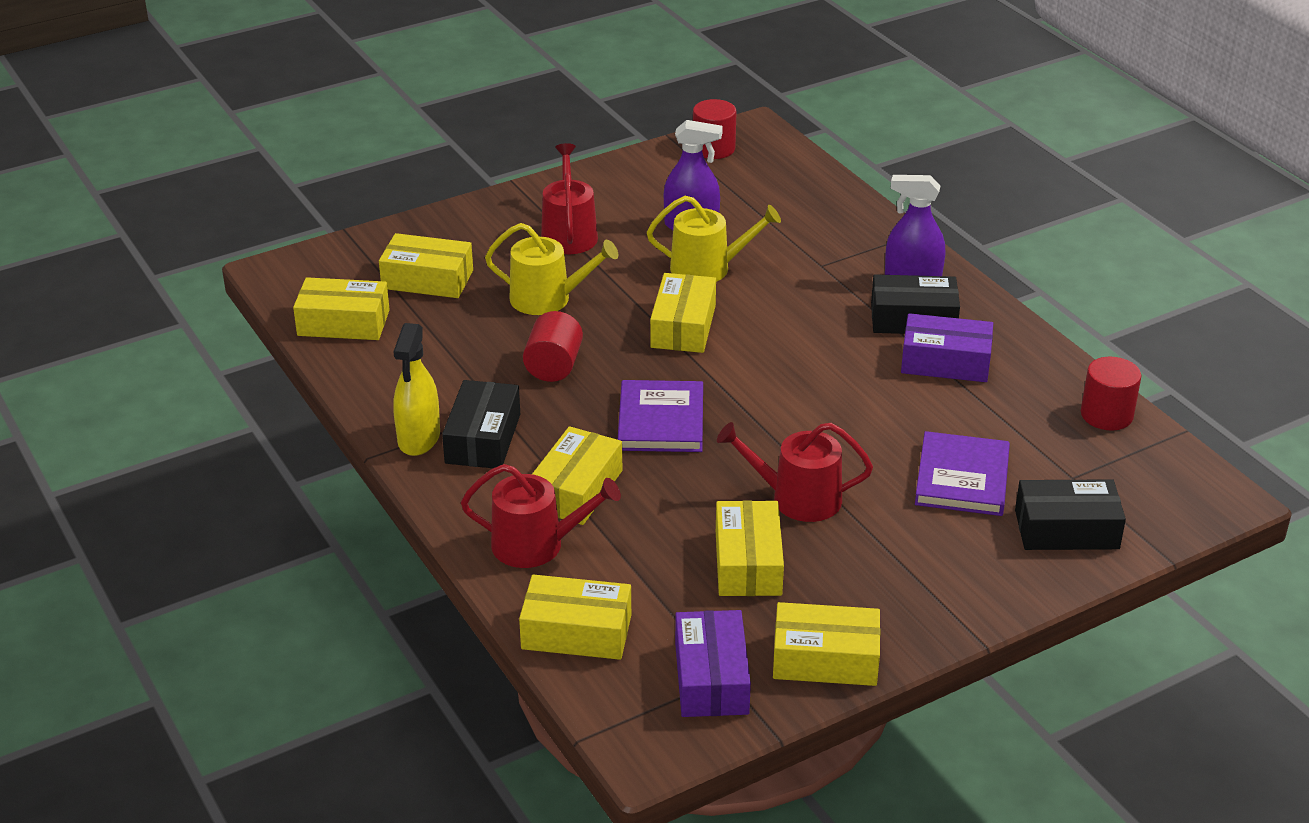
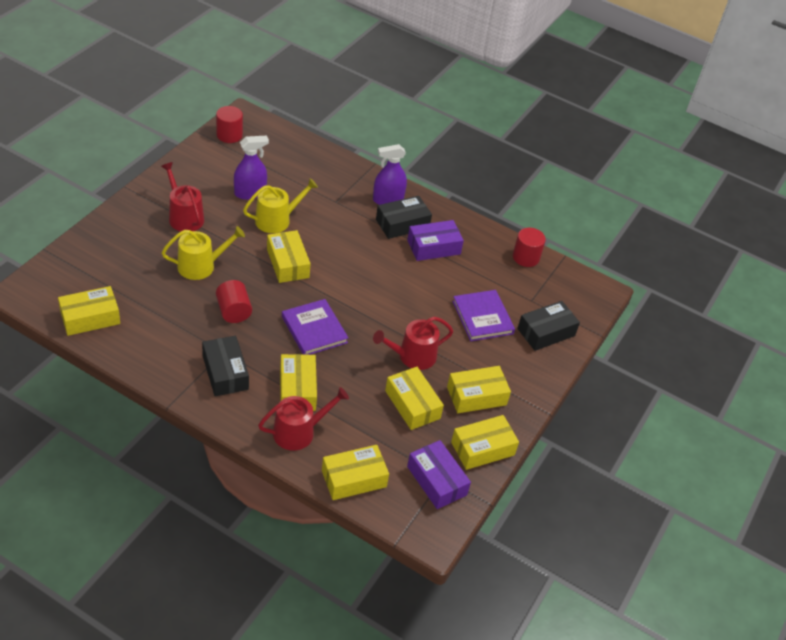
camera: 35 degrees left, 10 degrees up
(419, 438) = (189, 384): yellow spray bottle -> none
(427, 279) = (121, 272): yellow box -> yellow box (476, 396)

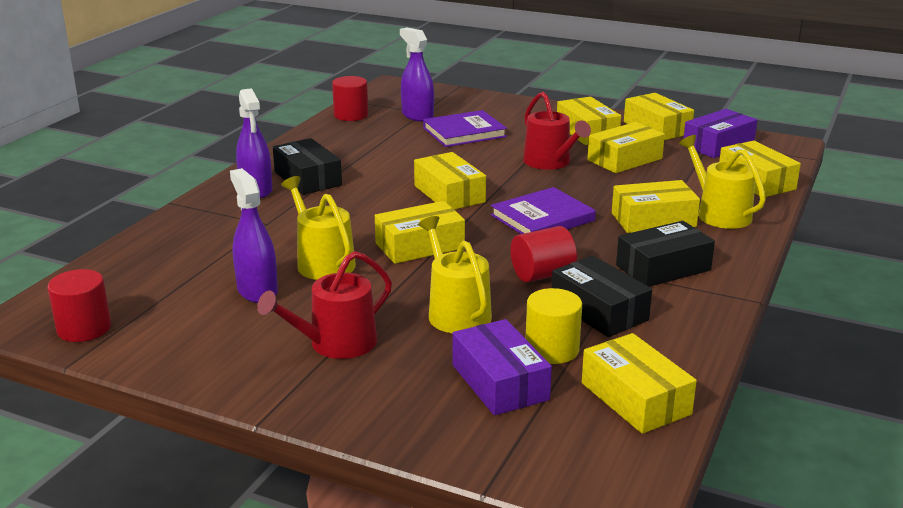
camera: 90 degrees left, 20 degrees down
(148, 296) = (552, 349): none -> yellow cylinder
(299, 432) = (719, 213): red watering can -> yellow watering can
(364, 289) = (449, 194): none -> yellow box
(433, 247) = (349, 159): purple box -> purple box (500, 382)
(523, 295) = (417, 116): none -> purple spray bottle
(546, 332) = (470, 106): black box -> black box (599, 310)

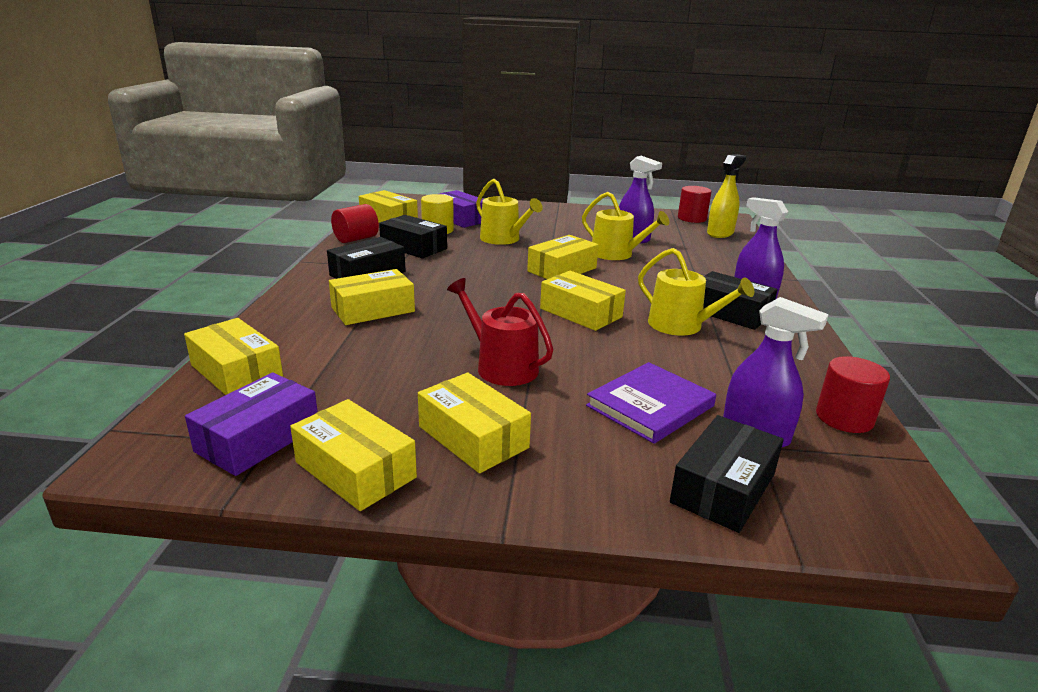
camera: 160 degrees right, 0 degrees up
(109, 285) = (720, 233): none -> yellow spray bottle
(336, 344) = (557, 223): red watering can -> none
(465, 103) = (723, 488): none -> black box
(542, 218) = (478, 300): purple book -> none
(542, 275) = (459, 261): red cylinder -> red cylinder (356, 239)
(624, 159) = (407, 385): yellow box -> none
(719, 213) = (303, 323): yellow watering can -> yellow watering can (681, 326)

